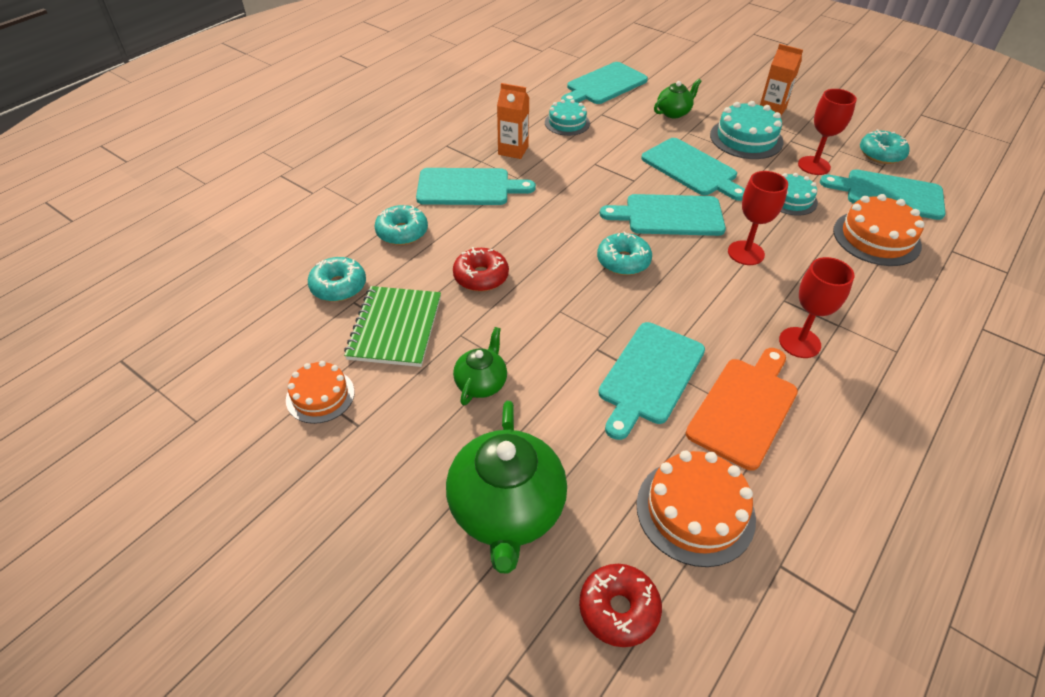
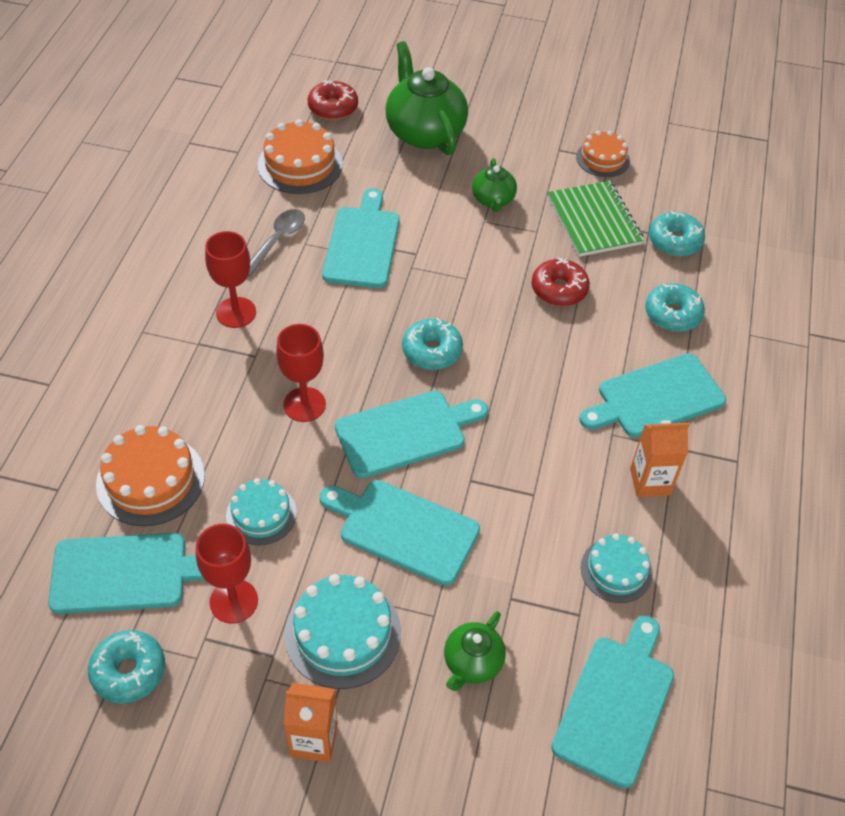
camera: 155 degrees right, 5 degrees up
(745, 408) = (277, 240): orange cutting board -> grey spoon

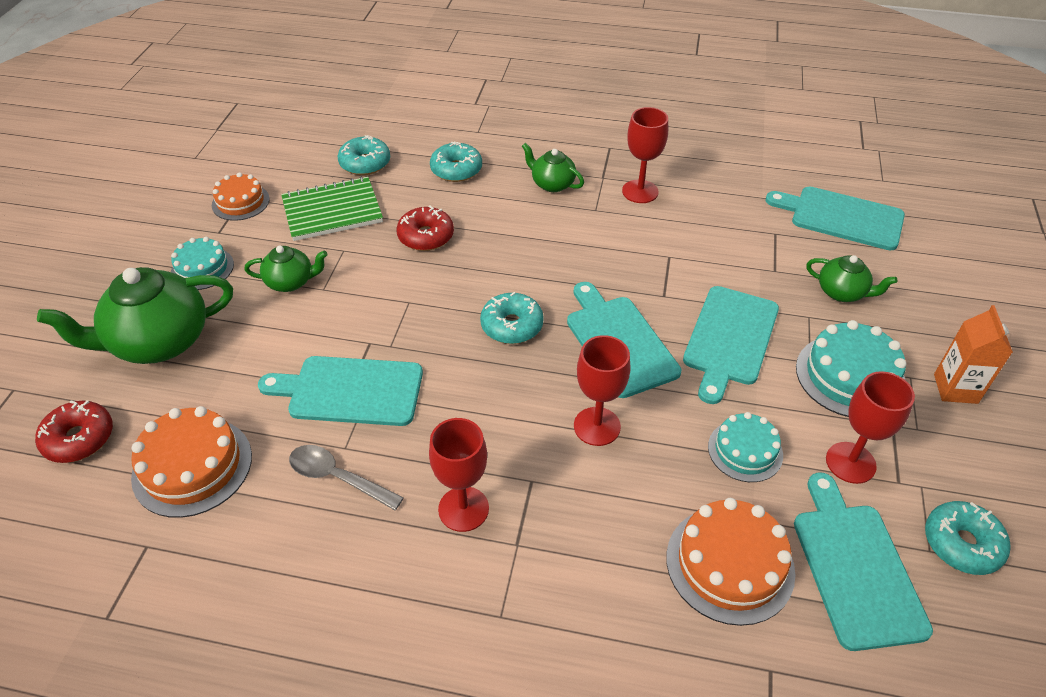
camera: 90 degrees left, 5 degrees down
(616, 570) = (729, 212): turquoise cake -> turquoise cake (202, 268)
(650, 482) = (640, 191): orange carton -> red goblet
(656, 397) = (552, 184): turquoise cutting board -> green teapot

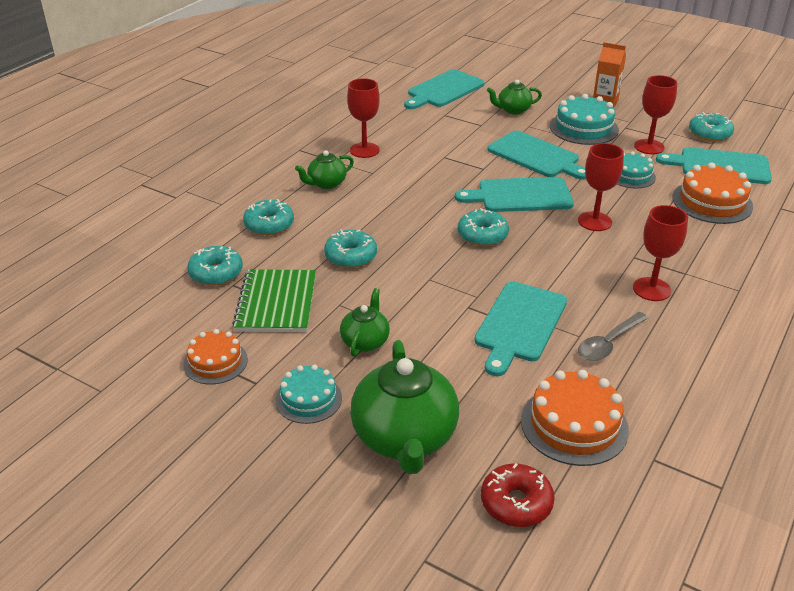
camera: 70 degrees left, 10 degrees down
(426, 236) = (351, 256): red donut -> turquoise donut
(842, 292) = (513, 110): green teapot -> green teapot turned 150 degrees counterclockwise

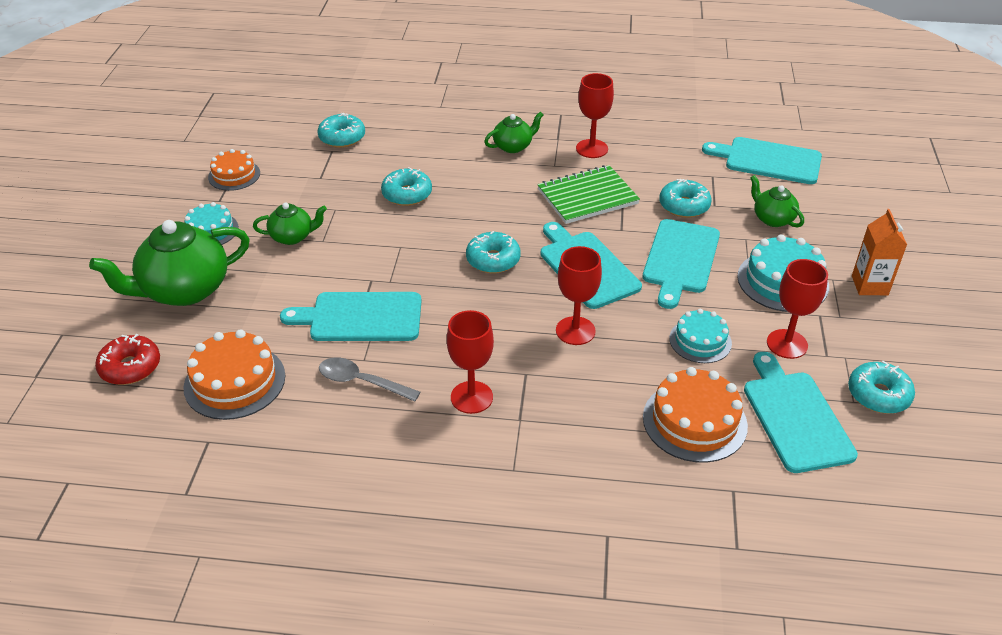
camera: 65 degrees right, 5 degrees up
(269, 225) = (426, 139): turquoise donut -> turquoise donut (684, 206)
(276, 303) = (319, 178): green notebook -> green notebook (587, 197)
(326, 184) = (513, 146): green teapot -> green teapot turned 120 degrees clockwise

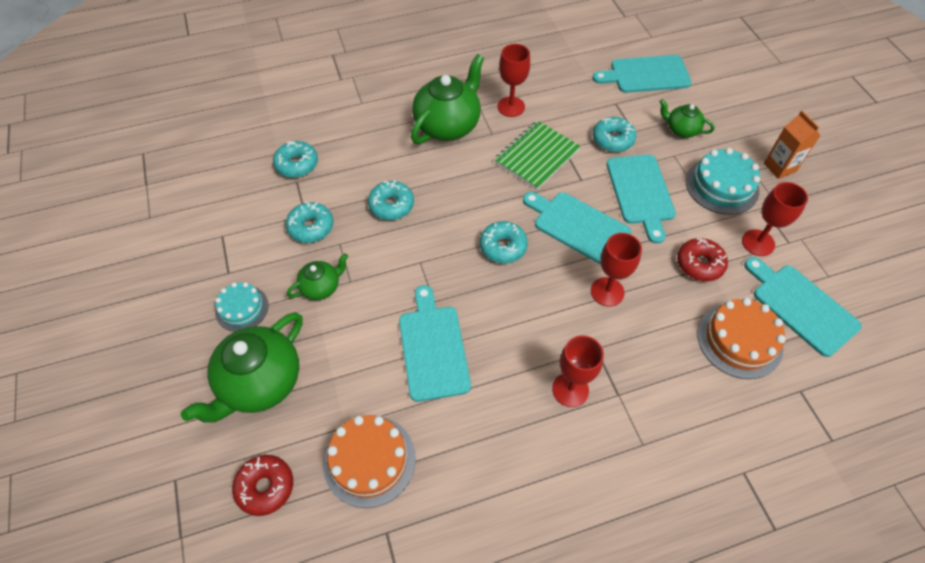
camera: 25 degrees left, 15 degrees up
(234, 175) = (224, 239): orange cake -> none
(360, 317) = (433, 348): turquoise cutting board -> turquoise cutting board turned 105 degrees clockwise
(361, 382) = (475, 413): grey spoon -> none
(513, 146) = (448, 125): green teapot -> green teapot, size x1.91
(700, 341) = (699, 264): turquoise cake -> red donut
(878, 395) = (840, 263): turquoise donut -> turquoise donut (311, 227)

